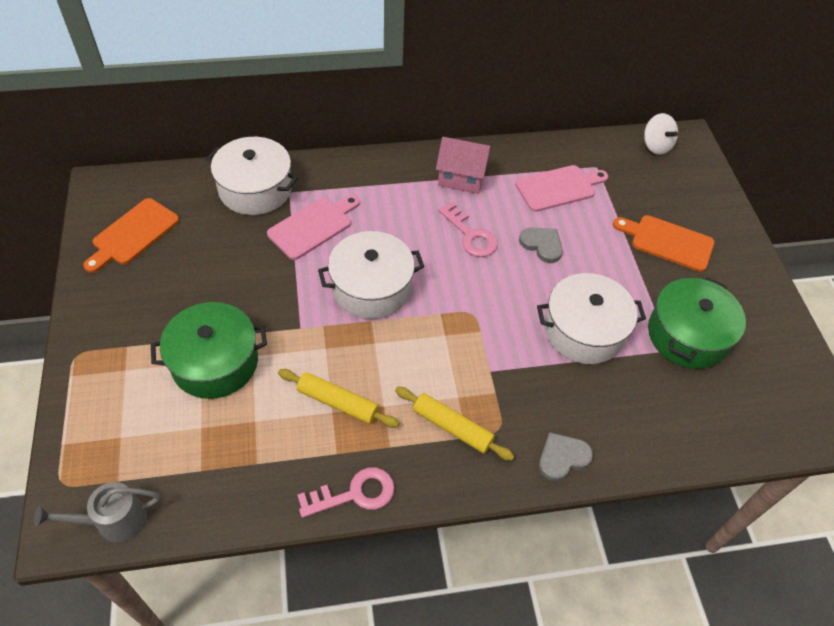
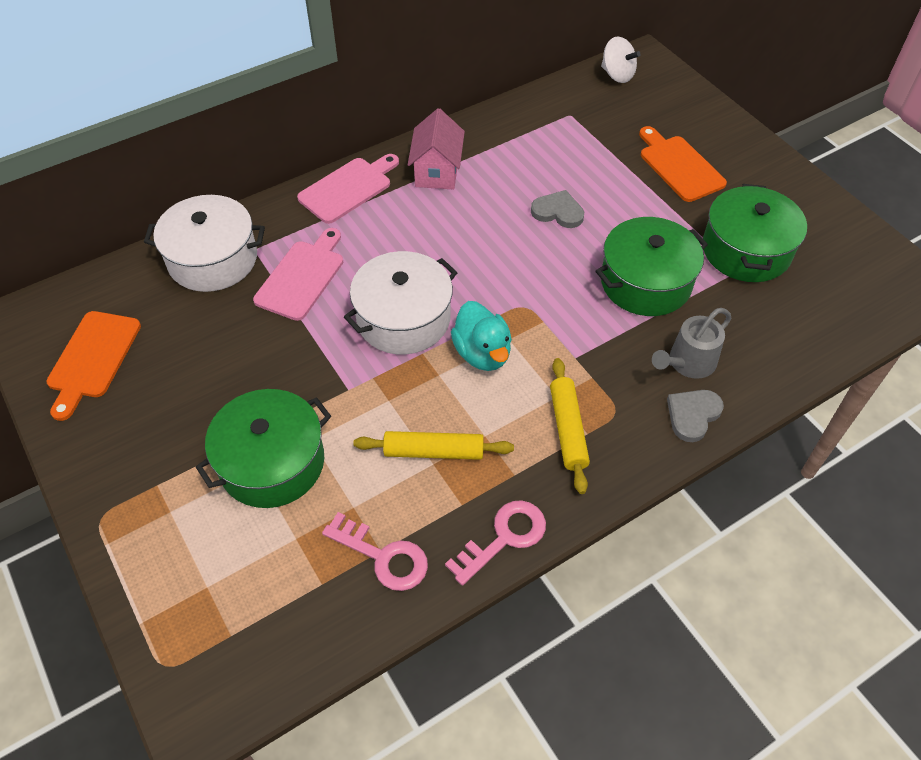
camera: 20 degrees left, 0 degrees up
(113, 521) = (251, 680): grey watering can -> grey watering can (688, 363)
(417, 339) = (482, 353): none -> turquoise duck
(452, 427) = (567, 429): yellow rolling pin -> yellow rolling pin turned 75 degrees clockwise
(461, 178) = (437, 171): pink house -> pink house turned 75 degrees counterclockwise
(470, 235) = (479, 227): pink key -> pink key (383, 556)
(558, 188) = (543, 148): pink cutting board -> pink cutting board (348, 188)
(584, 330) = (645, 282): white pot -> green pot
(667, 242) = (679, 166): orange cutting board -> orange cutting board turned 60 degrees clockwise

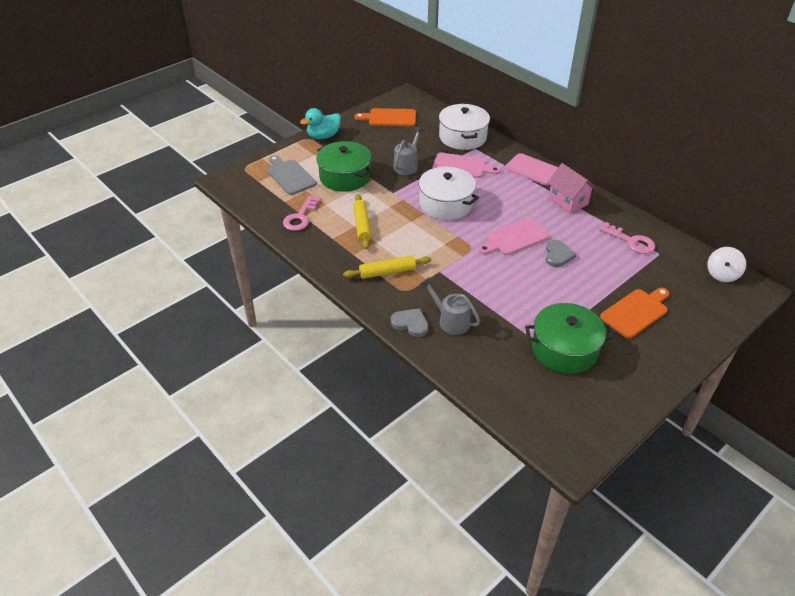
camera: 80 degrees right, 10 degrees down
(232, 567) = (290, 176): none -> grey cutting board
(270, 355) = (407, 165): none -> grey watering can
(437, 171) = (568, 201): pink house -> pink house turned 60 degrees clockwise
(482, 353) = (431, 235): turquoise duck -> turquoise duck (323, 136)
(504, 538) = (316, 254): pink key -> pink key (631, 241)
(510, 250) = (514, 238): none -> pink cutting board
(645, 282) = (512, 299): green pot -> none

